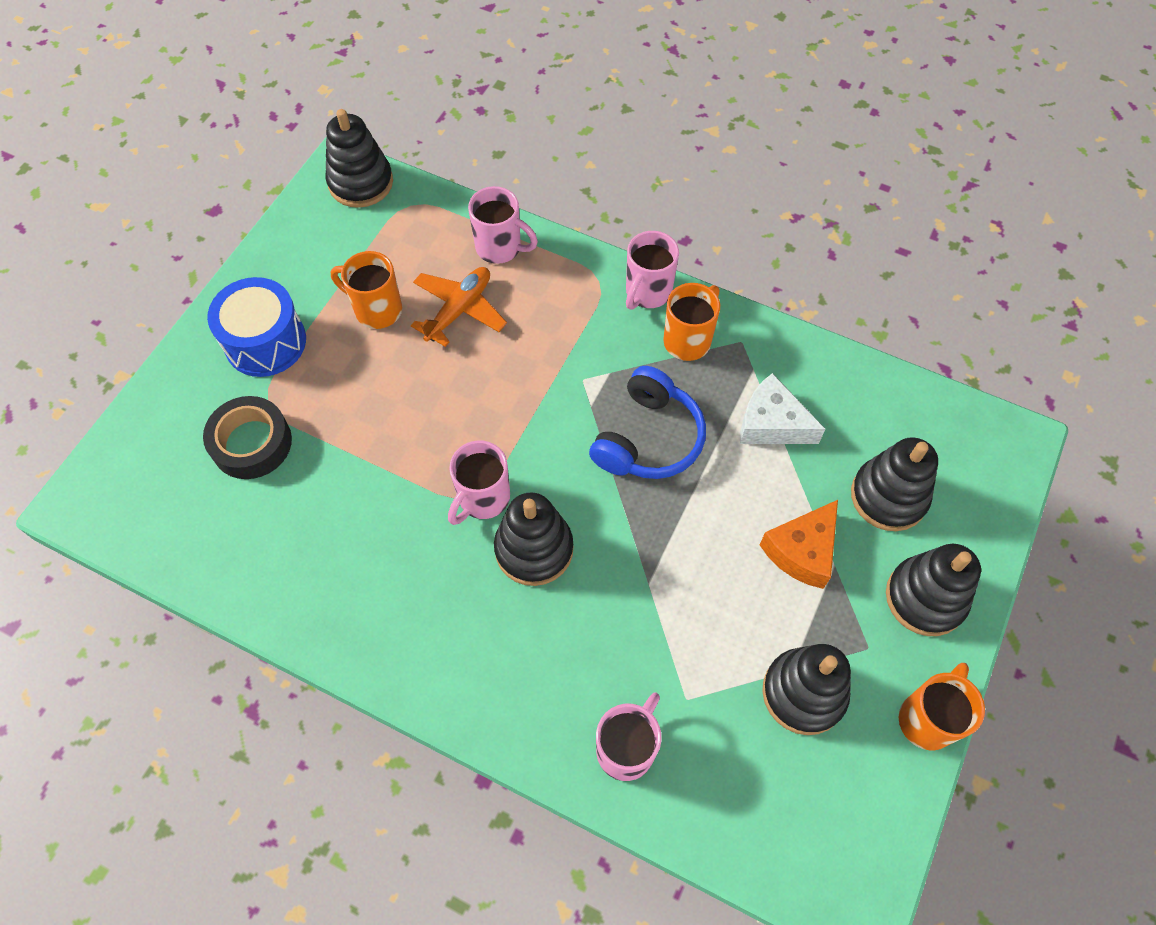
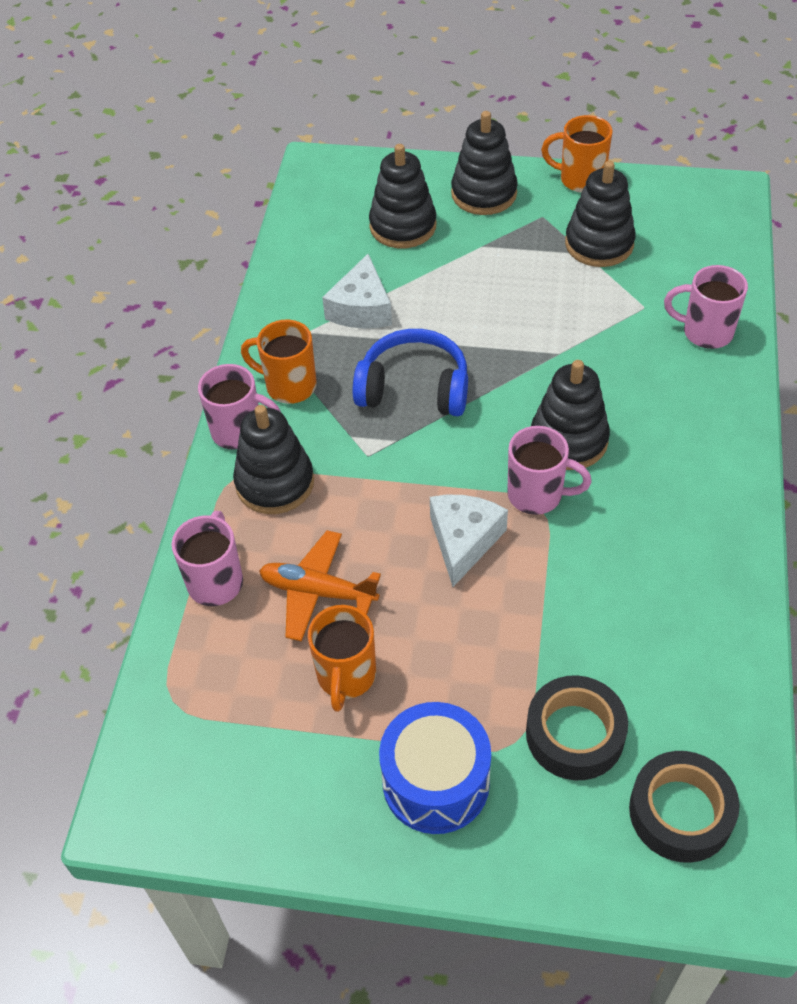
camera: 105 degrees left, 10 degrees down
(155, 490) = (680, 812): none -> black tape
(361, 183) = (148, 776): black stacking toy -> black stacking toy (275, 483)
(460, 425) = (464, 541): none -> white cheese
(802, 551) = (478, 266): orange cheese -> none

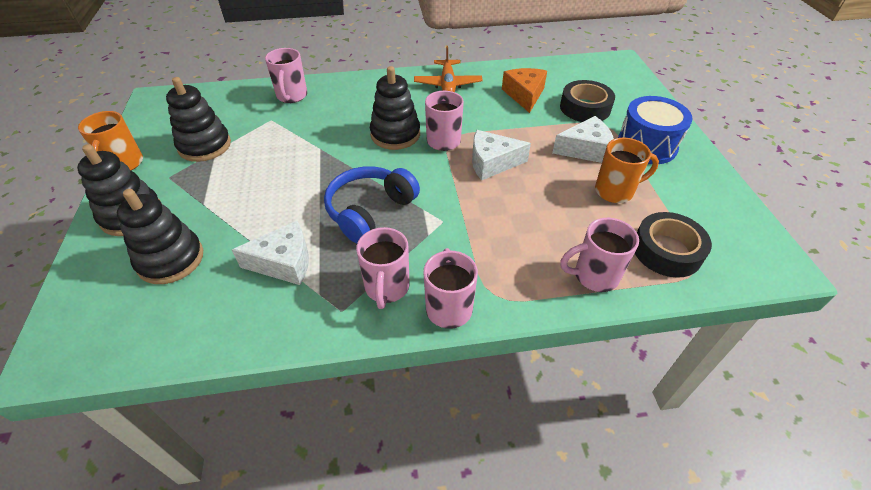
camera: 110 degrees left, 5 degrees down
(275, 483) = (490, 267): black stacking toy -> none
(289, 386) = (387, 288): orange mug -> pink mug
(318, 592) = (567, 218): orange plane -> orange plane (447, 84)
(414, 388) = (369, 211): blue headphones -> blue headphones turned 45 degrees clockwise
(454, 680) = (585, 149): none -> white cheese
(640, 649) = (524, 95): none -> orange cheese
(680, 812) = (598, 77): black tape -> black tape (667, 251)

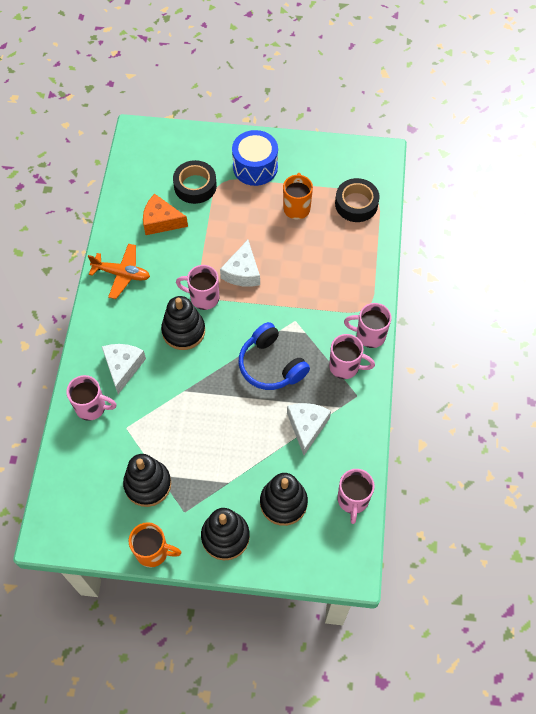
camera: 75 degrees left, 15 degrees up
(585, 149) = (247, 207): white cheese -> white cheese (123, 367)
(594, 276) = (365, 250): pink mug -> pink mug (353, 500)

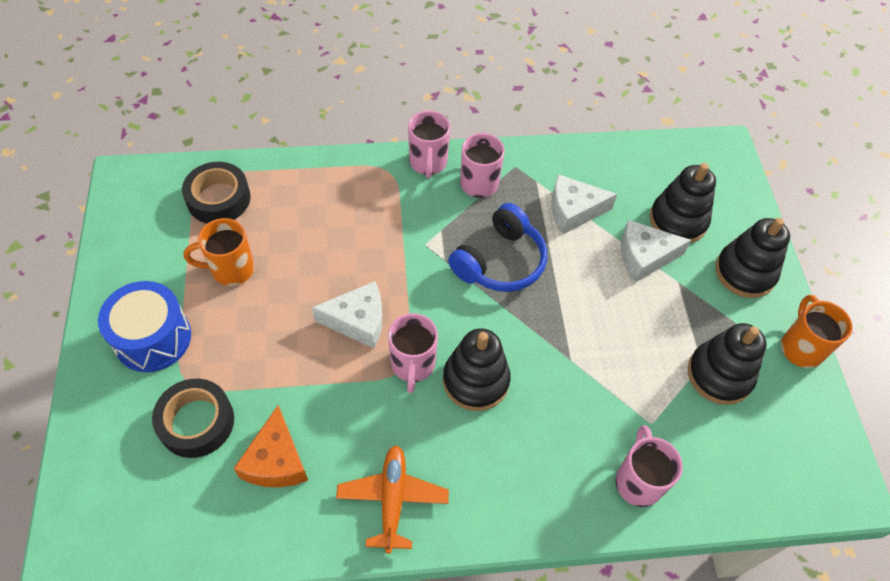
camera: 105 degrees left, 5 degrees down
(123, 367) = (559, 452): white cheese -> white cheese (644, 257)
(353, 500) = (647, 156): pink mug -> none

